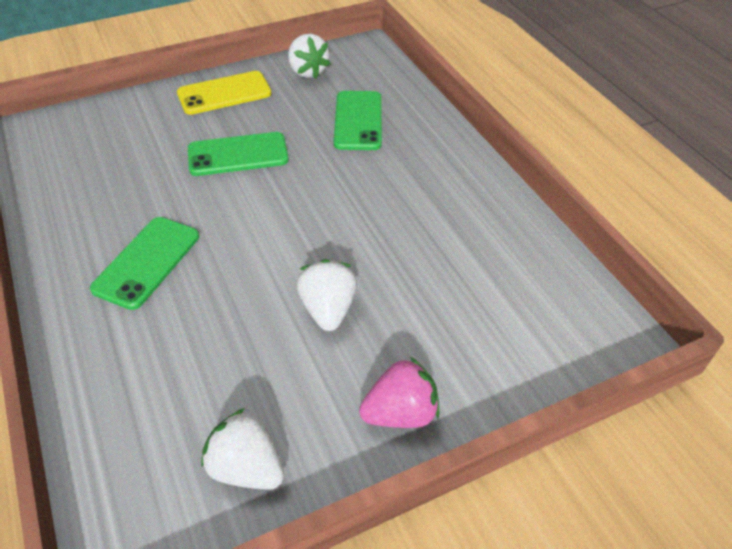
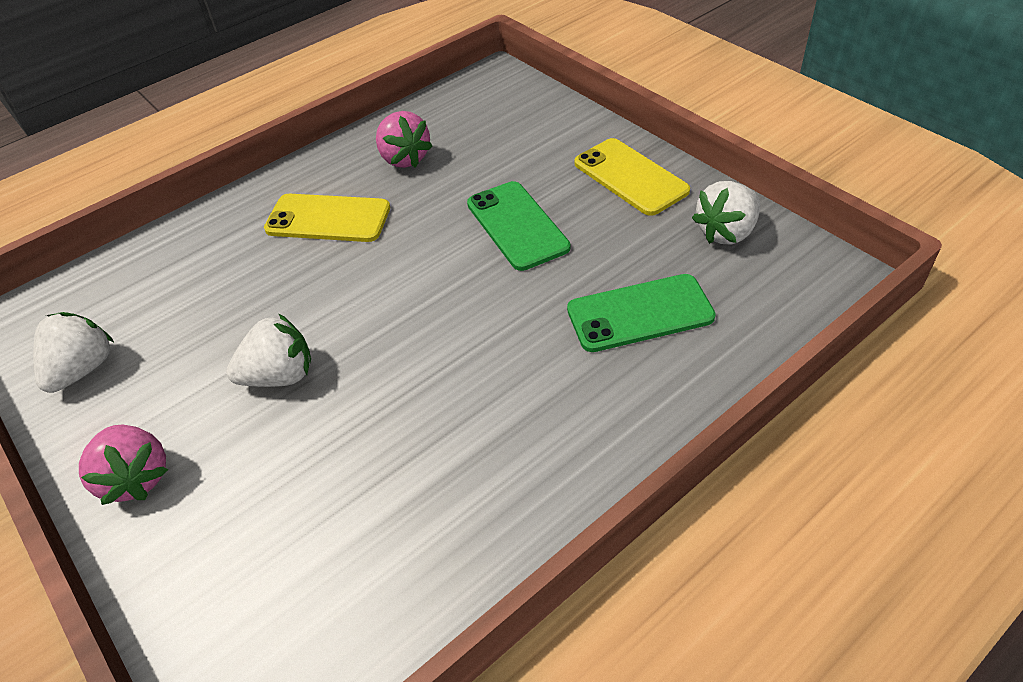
camera: 80 degrees right, 0 degrees up
(99, 202) = (404, 158): none -> pink strawberry
(147, 262) = (328, 219): green phone -> yellow phone

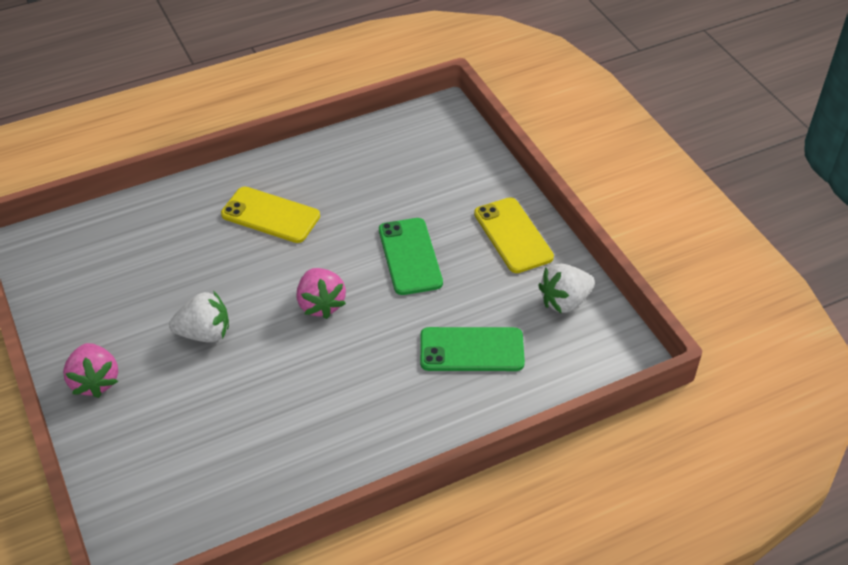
camera: 10 degrees right, 0 degrees up
(83, 369) = (72, 294): white strawberry -> none
(404, 158) = (344, 175): pink strawberry -> pink strawberry (321, 304)

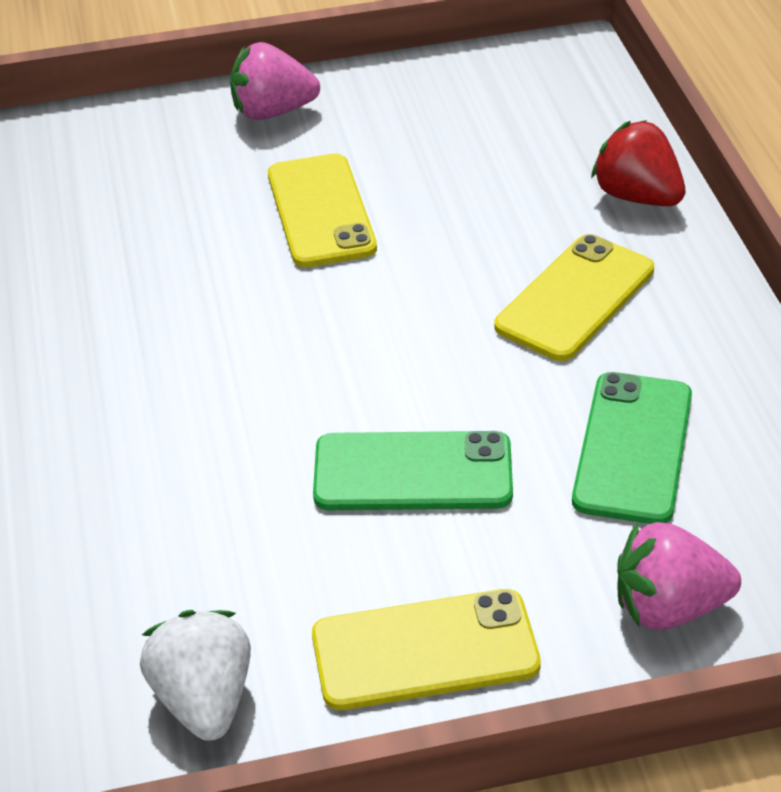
camera: 105 degrees right, 5 degrees down
(180, 200) = (637, 196): none -> red strawberry
(204, 333) = (321, 211): white strawberry -> yellow phone
(321, 304) = (333, 341): pink strawberry -> pink strawberry (669, 608)
(471, 350) = (145, 524): green phone -> green phone (633, 448)

